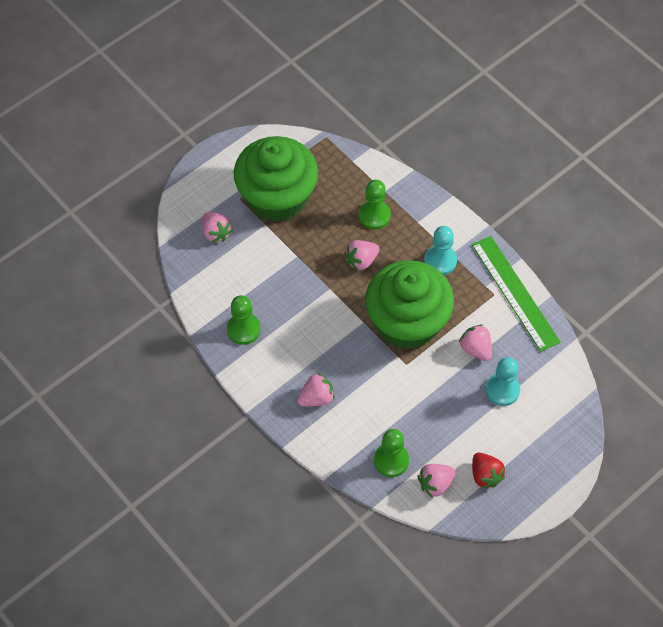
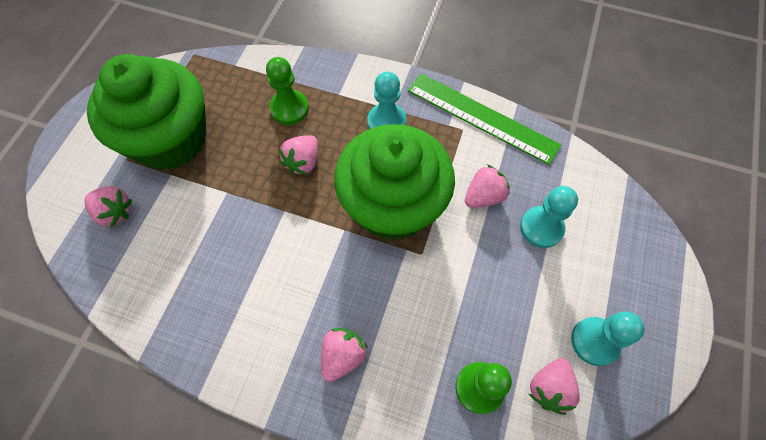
camera: 30 degrees left, 5 degrees up
(243, 329) = (205, 315): green pawn -> none
(476, 349) = (483, 196): pink strawberry -> pink strawberry turned 120 degrees clockwise
(485, 475) = (594, 341): red strawberry -> turquoise pawn

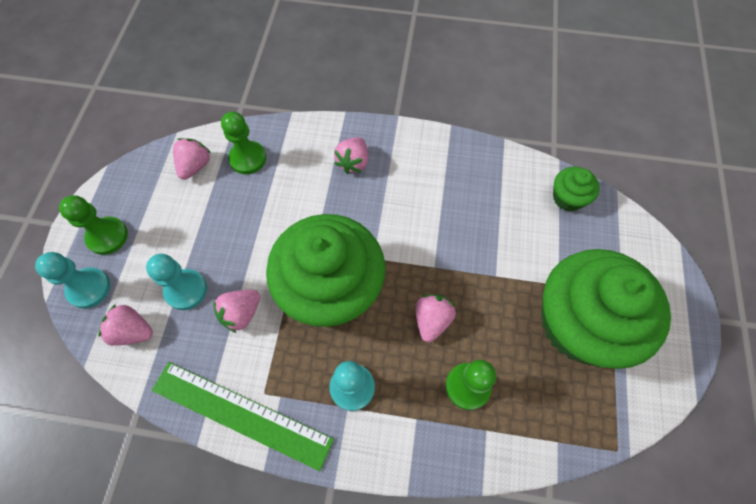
camera: 170 degrees right, 0 degrees up
(108, 262) = (568, 198): none -> green cupcake
(115, 212) = (588, 239): pink strawberry -> pink strawberry (133, 331)
(594, 341) = (154, 202): turquoise pawn -> turquoise pawn (89, 288)
(640, 303) = (107, 236): none -> green pawn

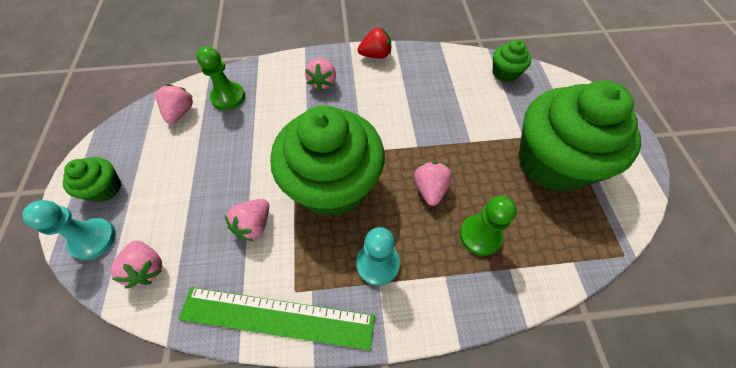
camera: 15 degrees left, 5 degrees down
(107, 236) = (105, 188): green pawn -> green cupcake
(133, 331) = (147, 268): pink strawberry -> pink strawberry turned 120 degrees counterclockwise
(186, 290) = (194, 217): turquoise pawn -> none
(423, 140) = (375, 55): none -> red strawberry

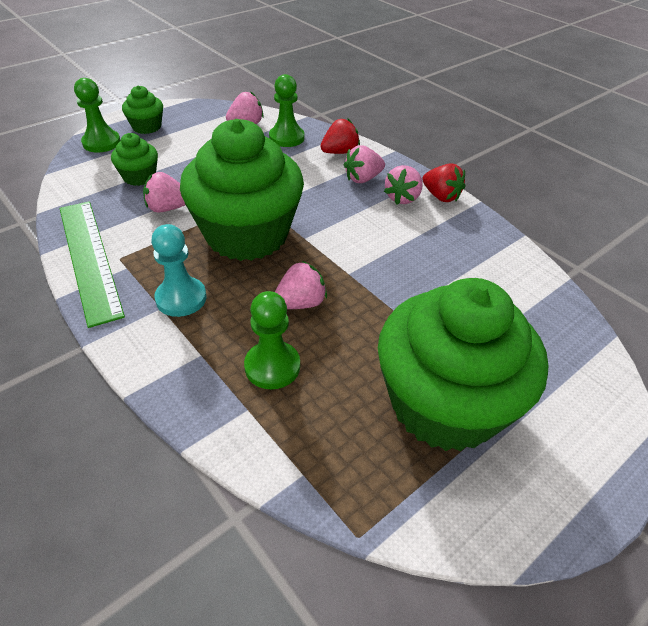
camera: 55 degrees right, 15 degrees down
(93, 239) = (101, 143): turquoise pawn -> green pawn
(147, 268) = (93, 176): pink strawberry -> pink strawberry (402, 198)
(278, 77) = (339, 152): none -> red strawberry
(505, 73) = (546, 308): green cupcake -> green cupcake (139, 177)

